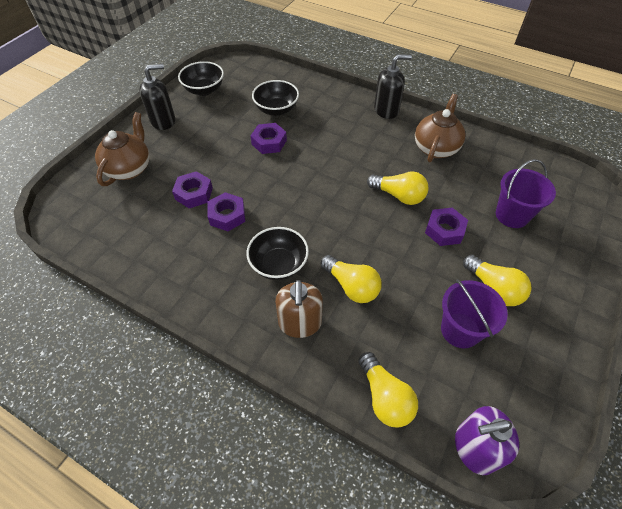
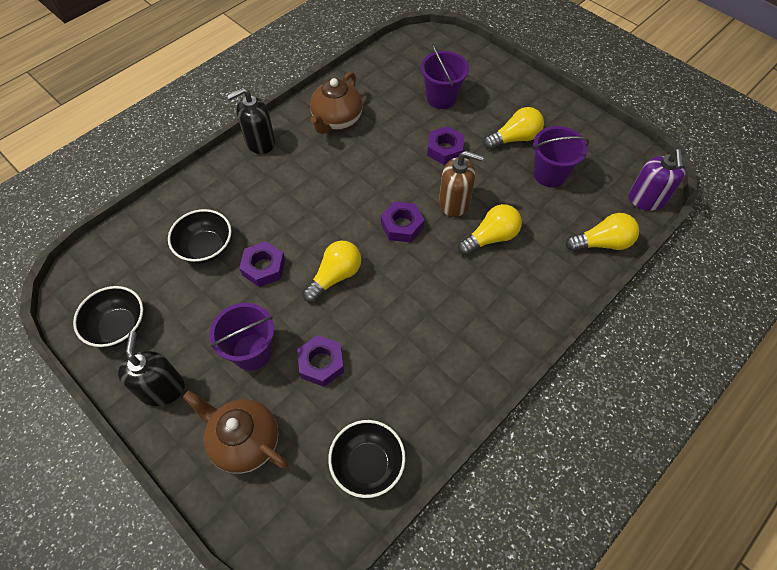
camera: 75 degrees left, 5 degrees up
(197, 154) = (252, 352): none -> purple bucket
(227, 215) = (369, 331): purple nut -> purple nut (402, 225)
(279, 264) = (451, 293): black bowl -> black bowl (367, 464)
(300, 323) = (523, 289): brown soap dispenser -> brown soap dispenser (454, 203)
(386, 110) = (260, 142): black soap dispenser -> black soap dispenser turned 120 degrees counterclockwise
(399, 195) = (391, 170): yellow light bulb -> yellow light bulb (335, 277)
(436, 148) = (337, 120): brown teapot -> brown teapot turned 105 degrees counterclockwise

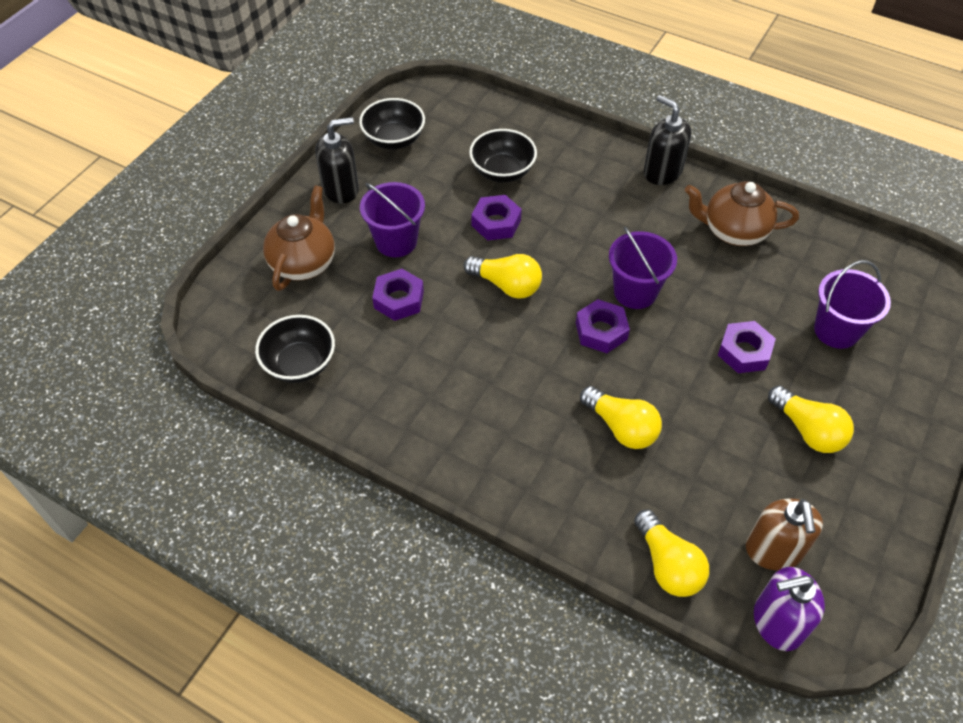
camera: 75 degrees right, 5 degrees down
(454, 203) = (660, 378): brown soap dispenser -> brown soap dispenser (774, 550)
(550, 174) = (762, 483): purple bucket -> purple bucket (635, 292)

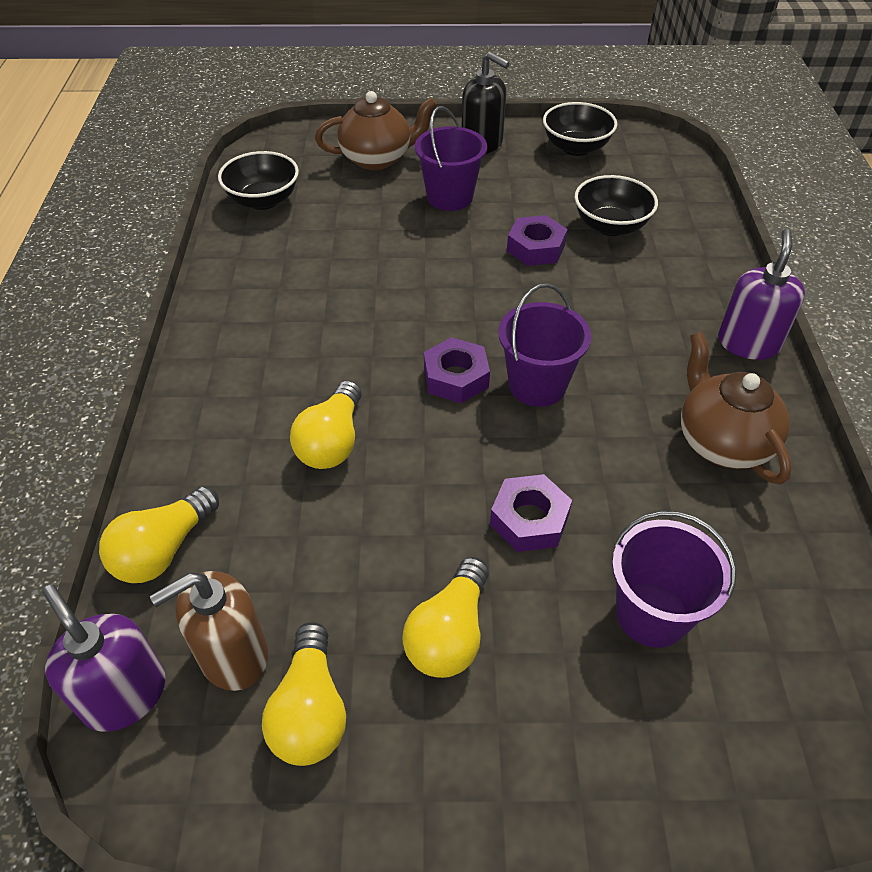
camera: 60 degrees right, 5 degrees down
(399, 299) = (381, 225): purple nut -> none
(506, 285) = (459, 285): yellow light bulb -> yellow light bulb (310, 710)
(662, 172) = (748, 343): black soap dispenser -> purple soap dispenser

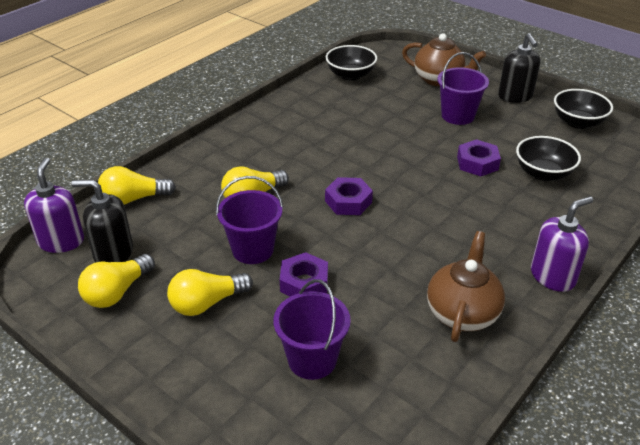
camera: 40 degrees right, 10 degrees down
(233, 655) = (113, 253): brown soap dispenser -> black soap dispenser
(537, 385) = (388, 228): purple bucket -> purple bucket (253, 250)

